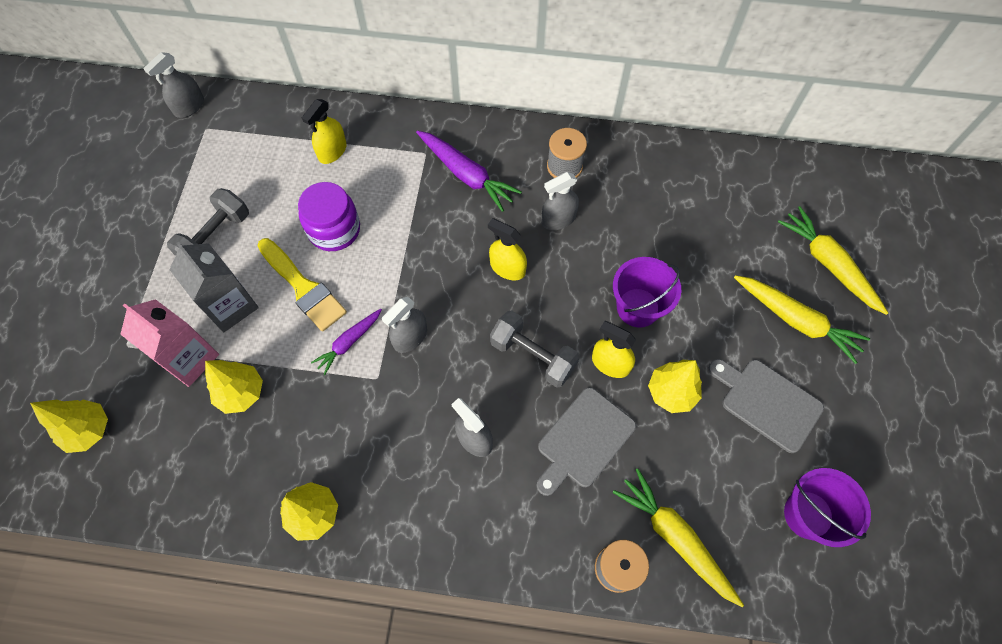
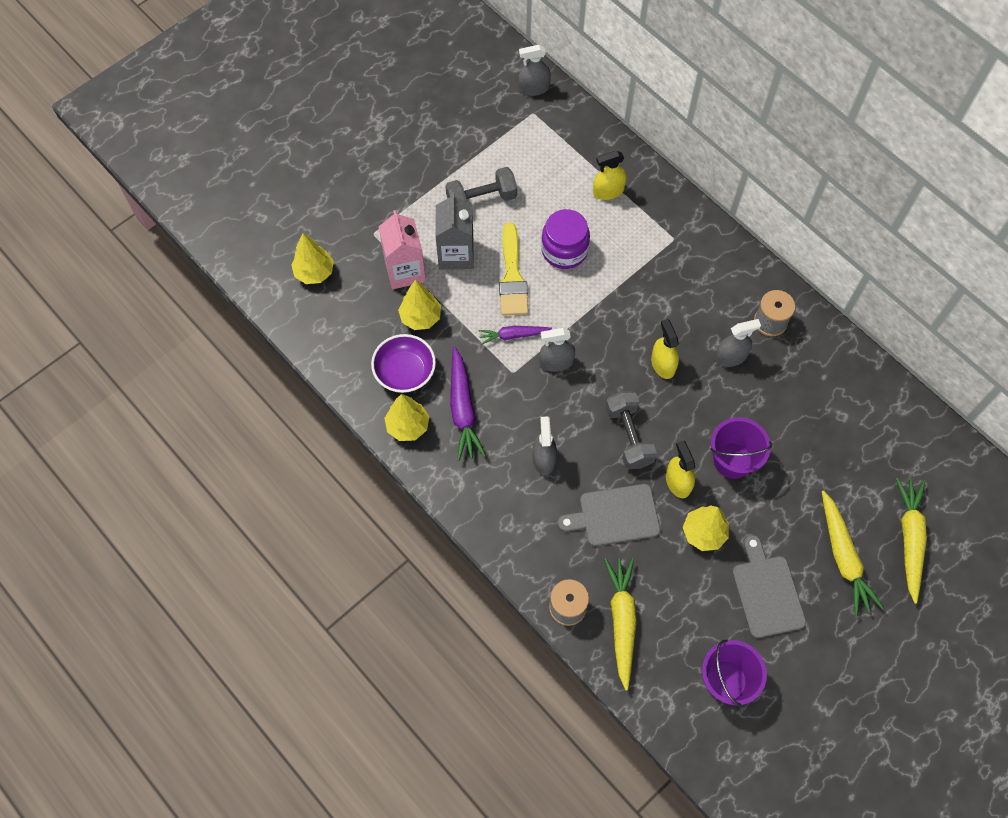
camera: 40 degrees right, 0 degrees up
(267, 460) = (405, 372): none -> purple bowl
(466, 175) = (690, 276): purple carrot -> purple carrot (463, 409)
(558, 219) = (730, 357): grey spray bottle -> grey spray bottle turned 150 degrees clockwise

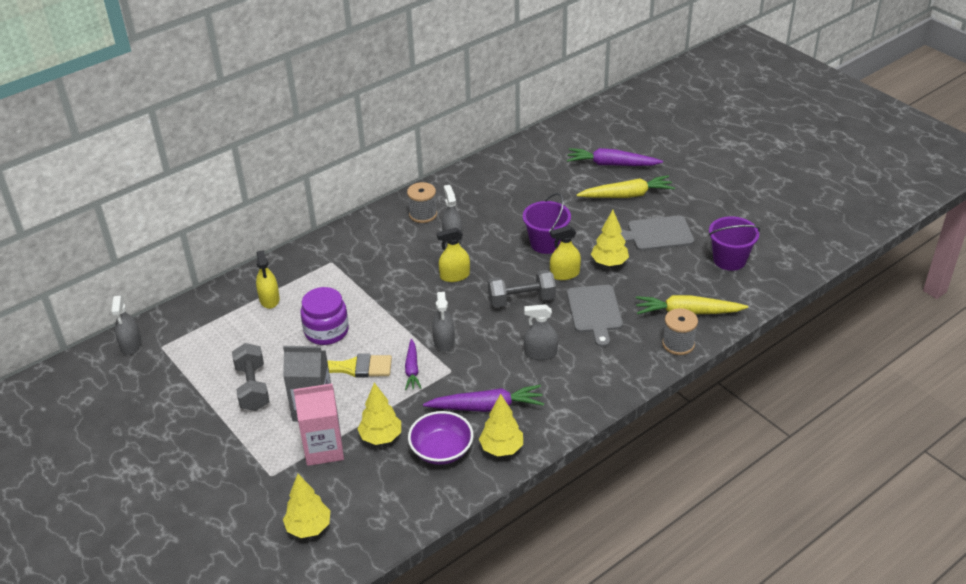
camera: 85 degrees left, 25 degrees down
(909, 539) = (611, 164): yellow carrot -> purple carrot

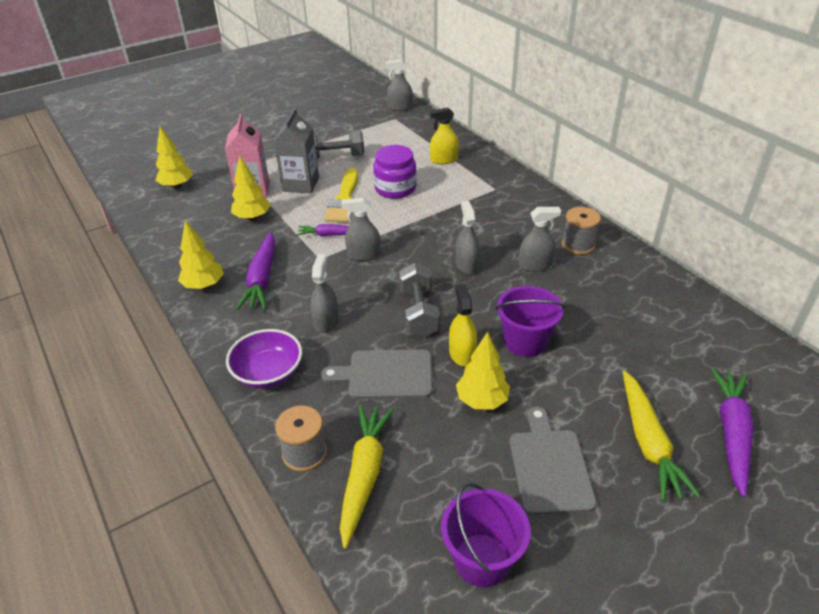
camera: 95 degrees right, 0 degrees up
(441, 450) = (220, 250): purple bowl -> purple bowl (268, 373)
(455, 276) = (466, 265): yellow spray bottle -> grey spray bottle

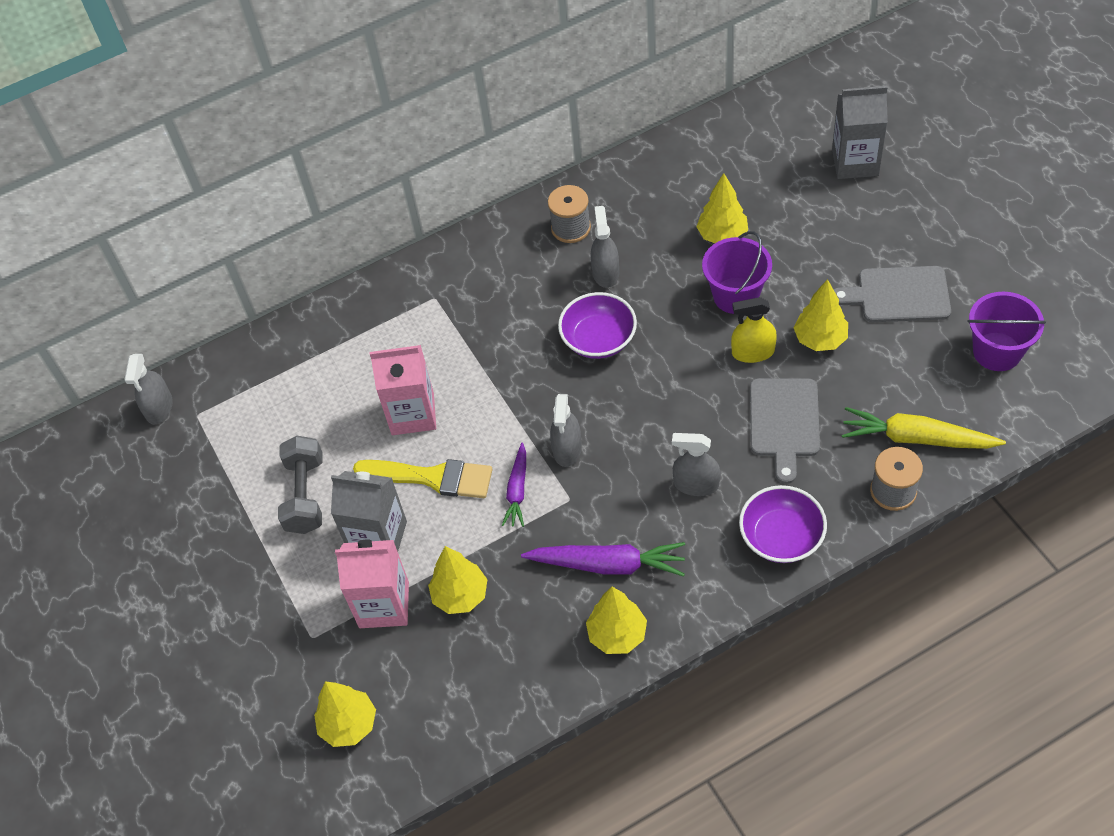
camera: 80 degrees left, 15 degrees up
(395, 188) = (412, 414): purple jar -> pink carton
(419, 313) = (684, 390): grey dumbbell -> none
(444, 160) = (344, 353): yellow spray bottle -> none
(466, 265) = (598, 339): grey spray bottle -> purple bowl
(594, 331) = (722, 236): none -> yellow tree
(648, 442) = (867, 221): yellow carrot -> none
(732, 433) = (855, 162): purple carrot -> grey carton

